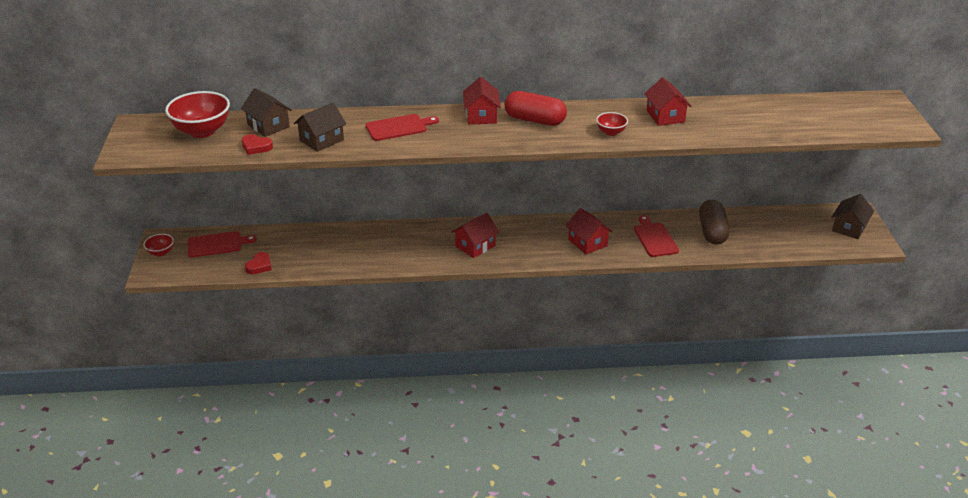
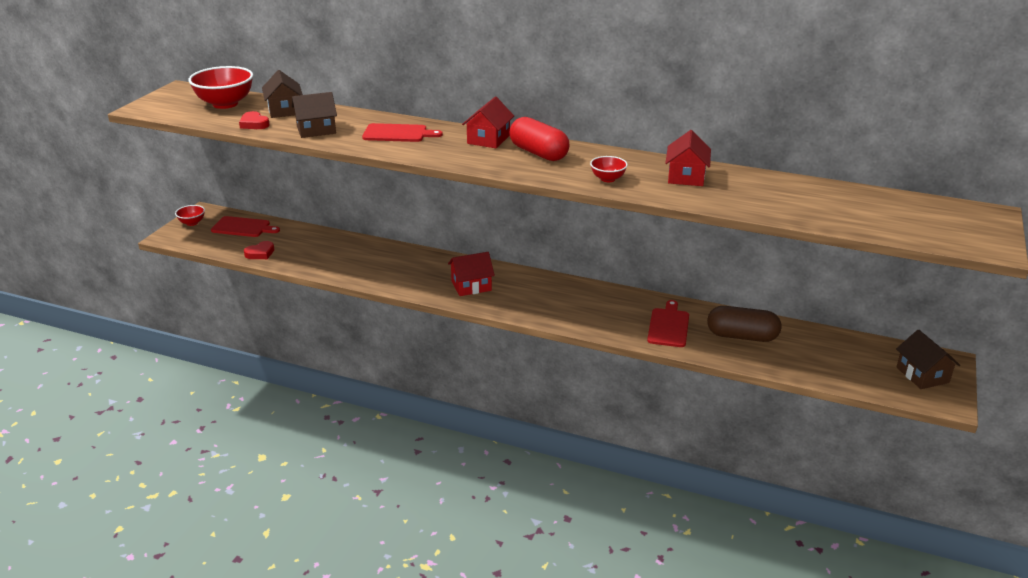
camera: 25 degrees right, 5 degrees down
(587, 242) = (590, 311): red house -> none
(712, 232) = (742, 336): brown capsule -> brown capsule turned 75 degrees clockwise
(849, 228) = (922, 375): brown house -> brown house turned 75 degrees counterclockwise

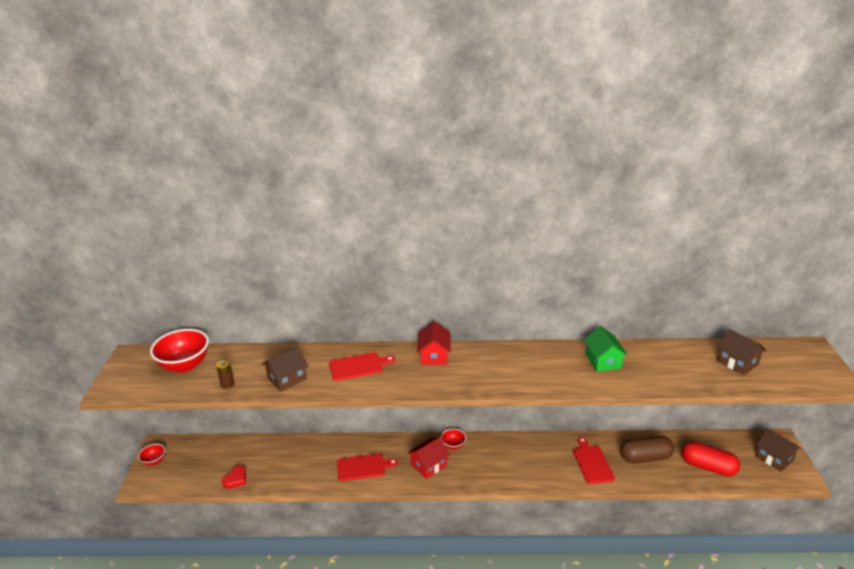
camera: 20 degrees left, 0 degrees up
(243, 227) = (204, 454): red cutting board -> red cutting board (363, 467)
(254, 124) = (227, 384): red heart -> brown battery
(284, 110) = (243, 361): brown house -> brown house (737, 362)
(538, 153) = (482, 362): red capsule -> red capsule (708, 467)
(608, 179) = (552, 378): red bowl -> red bowl (453, 445)
(686, 176) = (603, 361): red house -> green house

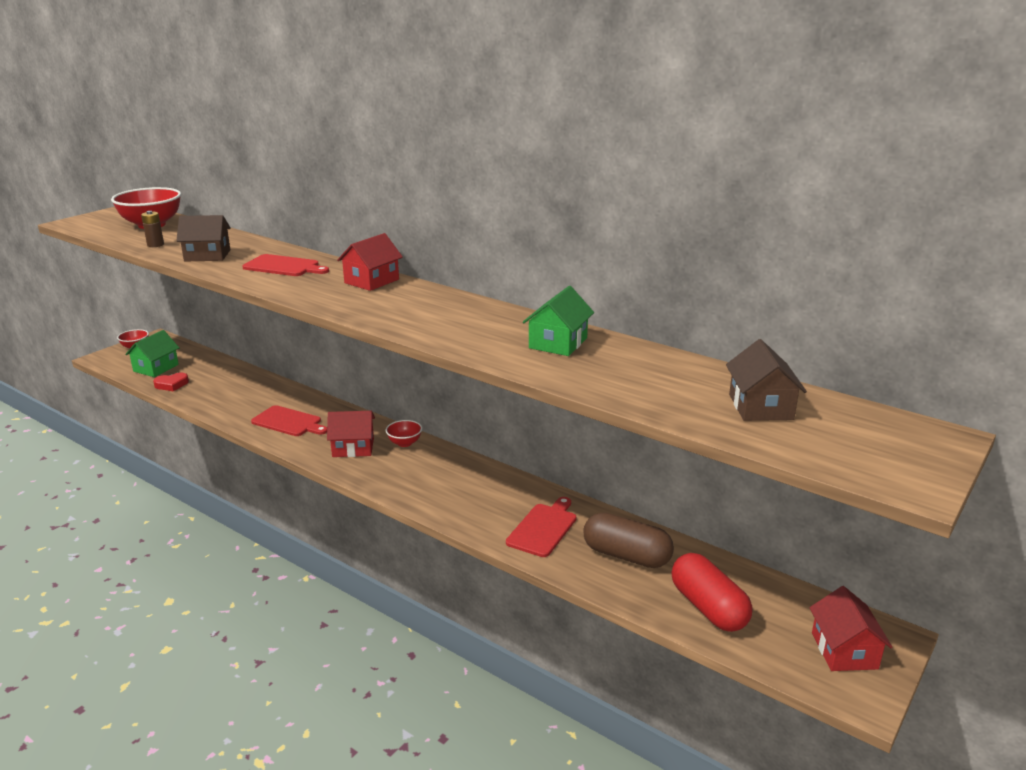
camera: 35 degrees right, 5 degrees down
(201, 471) = (156, 368): none -> green house
(774, 458) = (844, 650): brown house -> red house

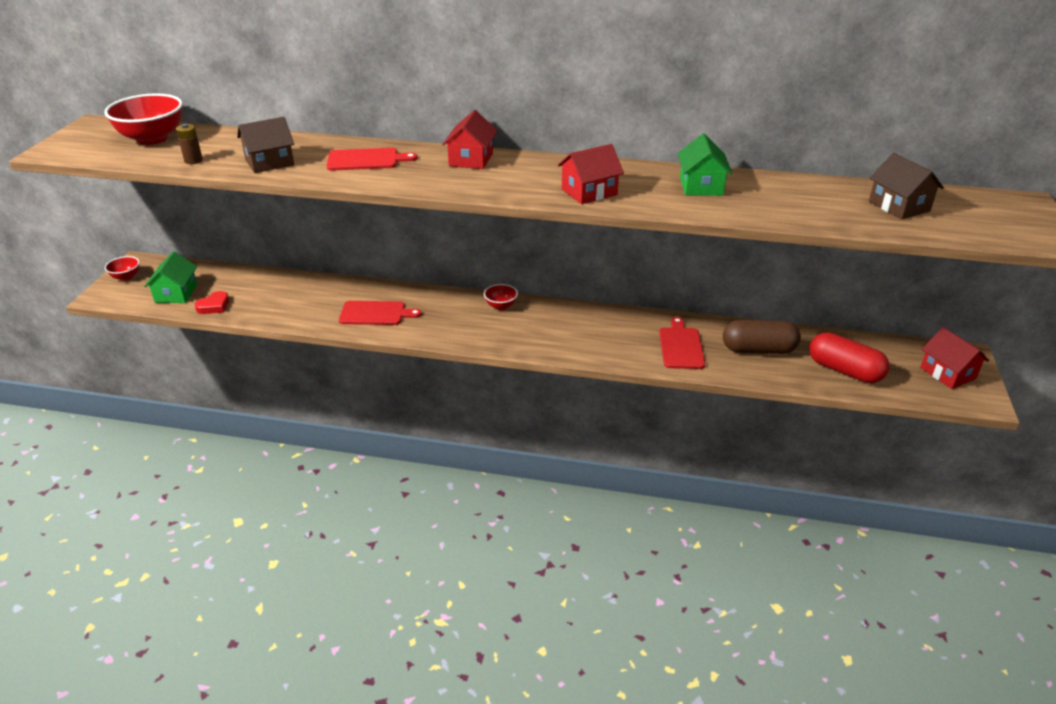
camera: 25 degrees left, 10 degrees up
(353, 447) = (460, 321): red house -> red house (589, 192)

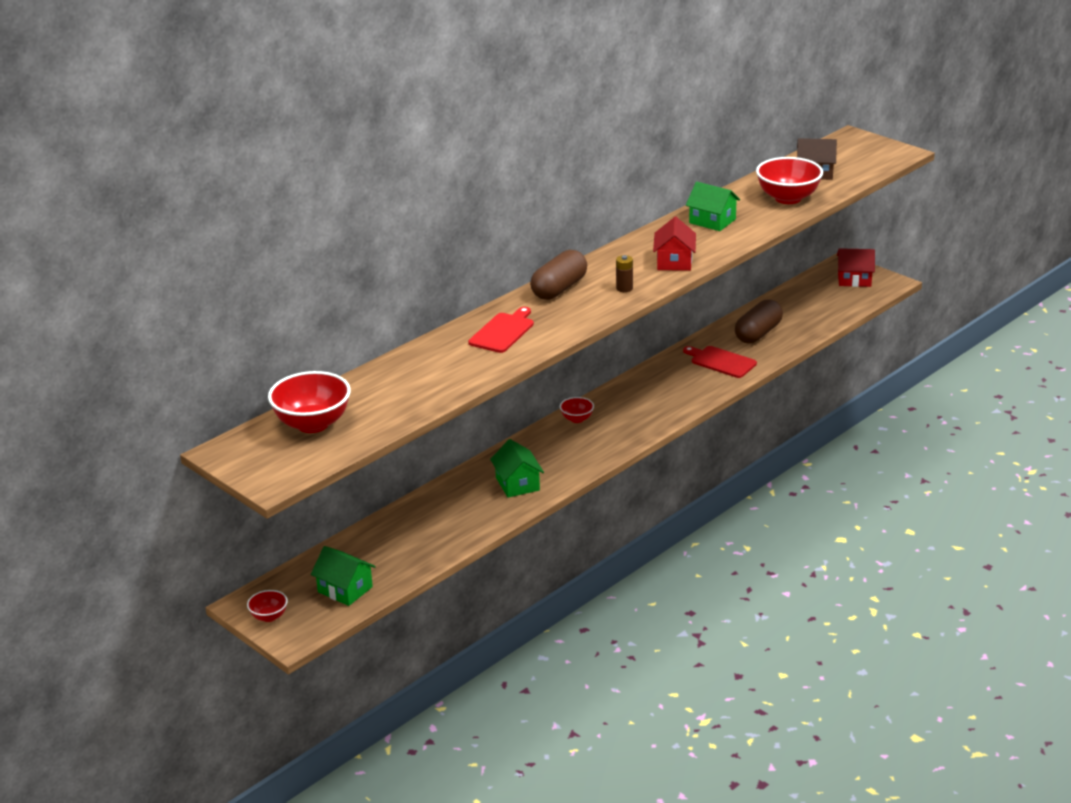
camera: 55 degrees left, 5 degrees down
(193, 160) = (399, 410): brown battery -> brown battery (624, 288)
(214, 306) = (399, 570): red heart -> none
(269, 162) = (451, 375): brown house -> none
(375, 313) = (517, 484): red cutting board -> green house
(471, 159) = (559, 289): red house -> brown capsule
(814, 208) = (788, 198): none -> red bowl
(844, 371) = (815, 313): red capsule -> none

